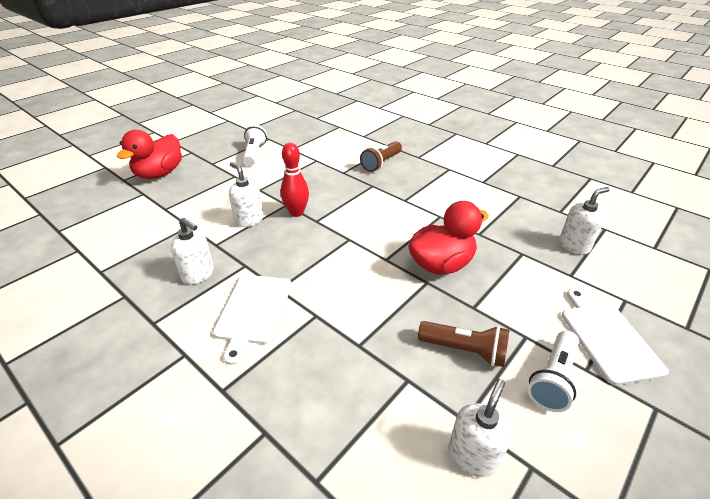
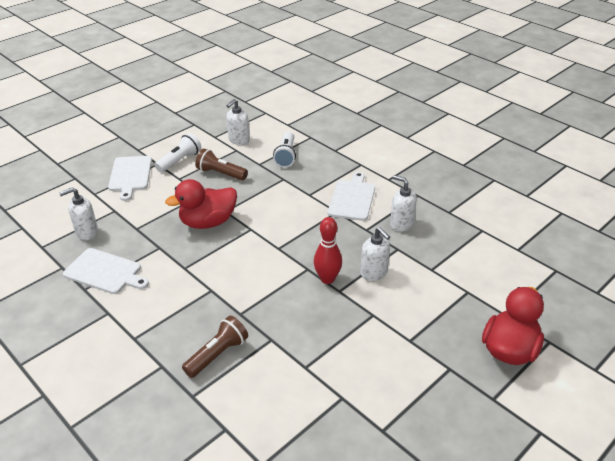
camera: 175 degrees left, 0 degrees up
(254, 153) = (396, 388): white flashlight -> white flashlight (286, 156)
(514, 209) = (105, 272): none -> white cutting board

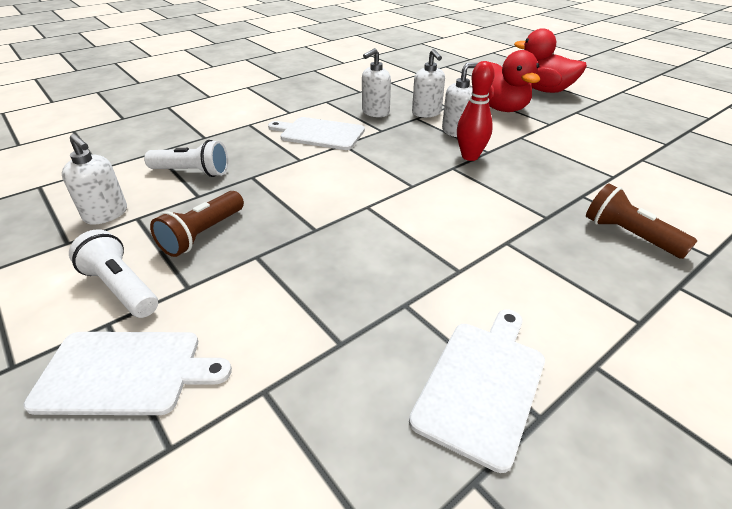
camera: 85 degrees left, 0 degrees up
(86, 232) = (340, 442): white soap dispenser -> white soap dispenser (426, 113)
(208, 222) = (342, 247): red duck -> red duck (501, 108)

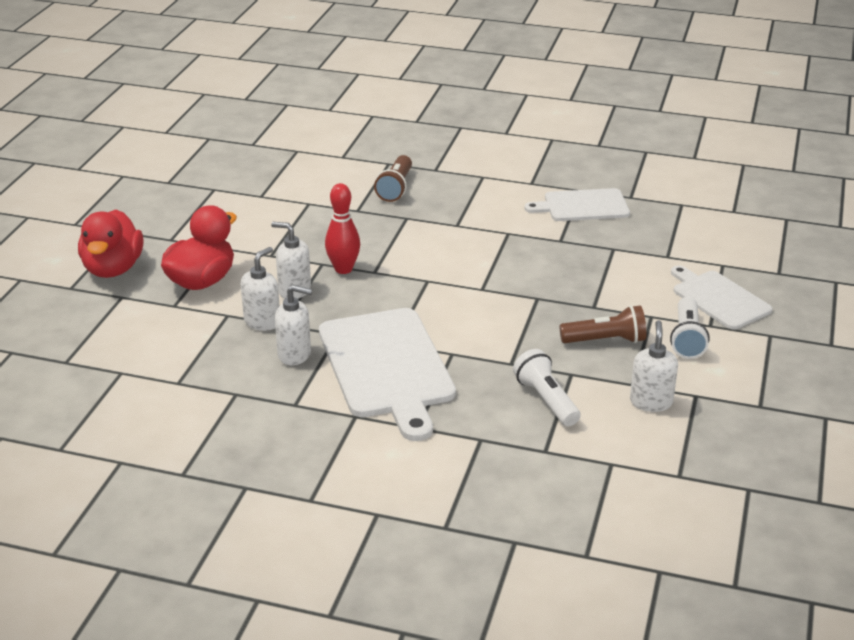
camera: 125 degrees left, 5 degrees down
(319, 133) = (387, 367): white cutting board -> white cutting board, size x1.68

